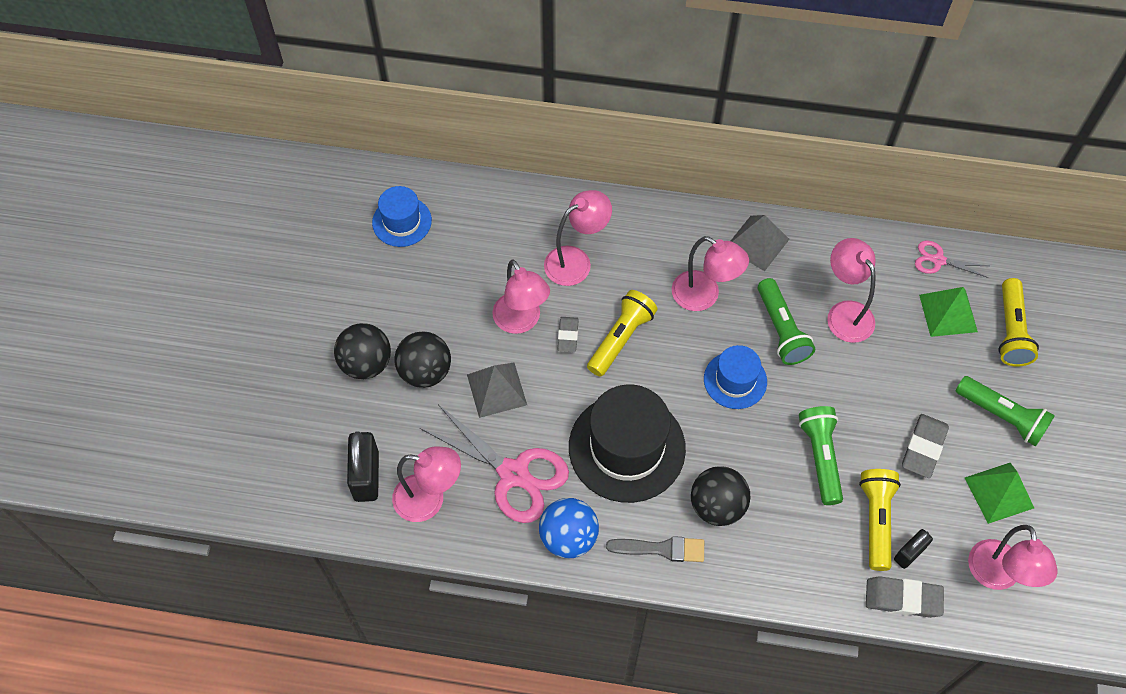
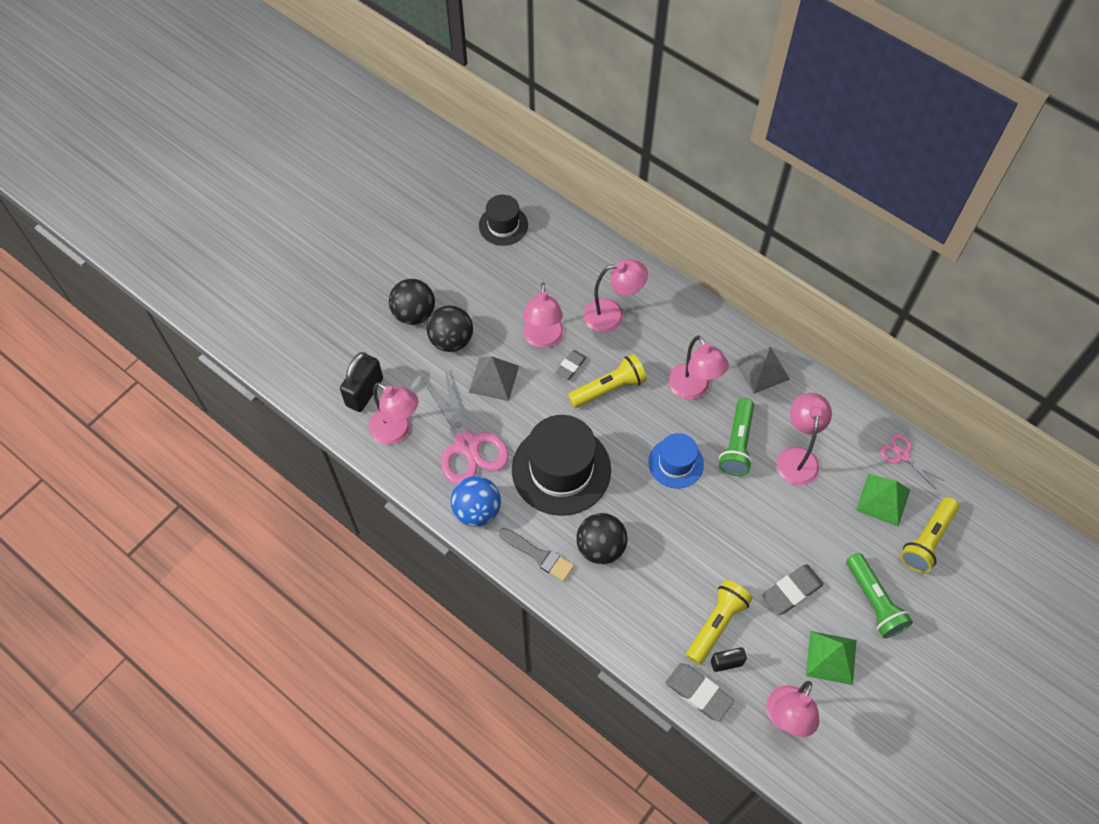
camera: 30 degrees right, 0 degrees up
(402, 221) = (503, 225): blue hat -> black hat
(820, 457) = (704, 554): green flashlight -> none

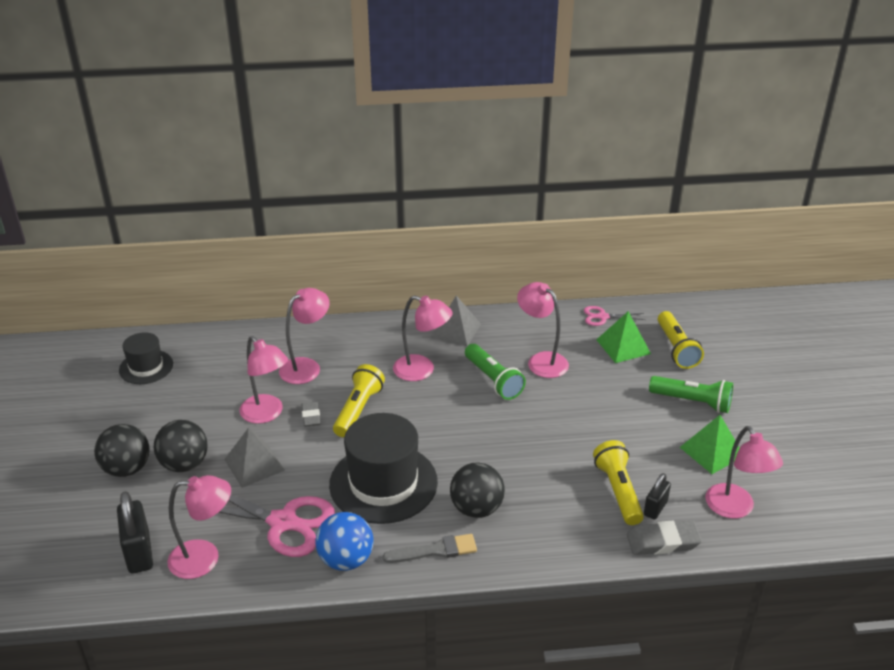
camera: 45 degrees left, 25 degrees down
(676, 463) = (465, 419): blue hat -> none
(792, 591) = (638, 434): grey eraser -> none

